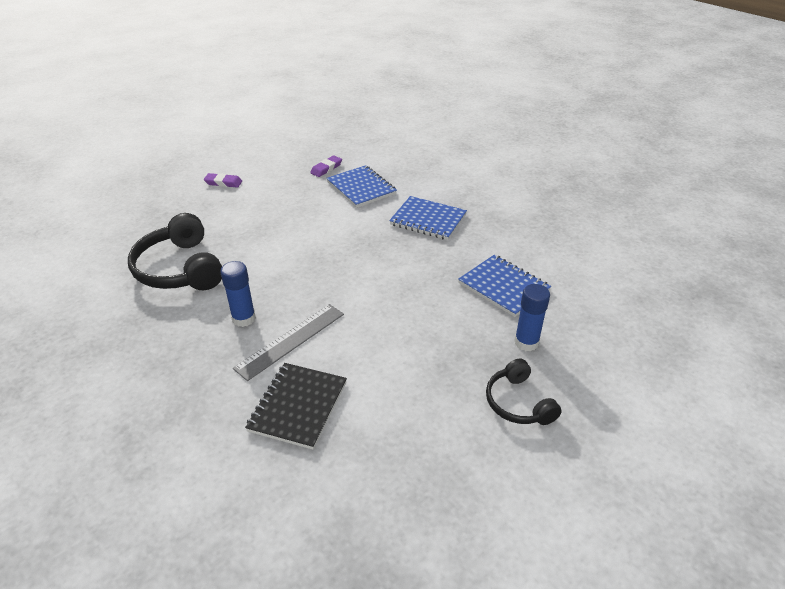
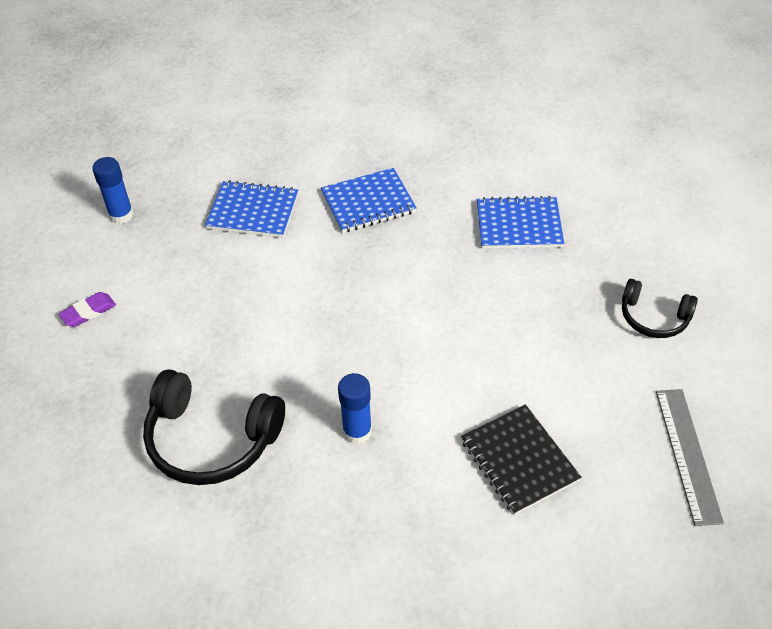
camera: 45 degrees left, 10 degrees up
(291, 340) = (429, 414): grey ruler -> grey ruler (688, 454)
(326, 168) = (179, 213): purple eraser -> none
(526, 342) = (597, 263): blue glue stick -> blue glue stick (121, 215)

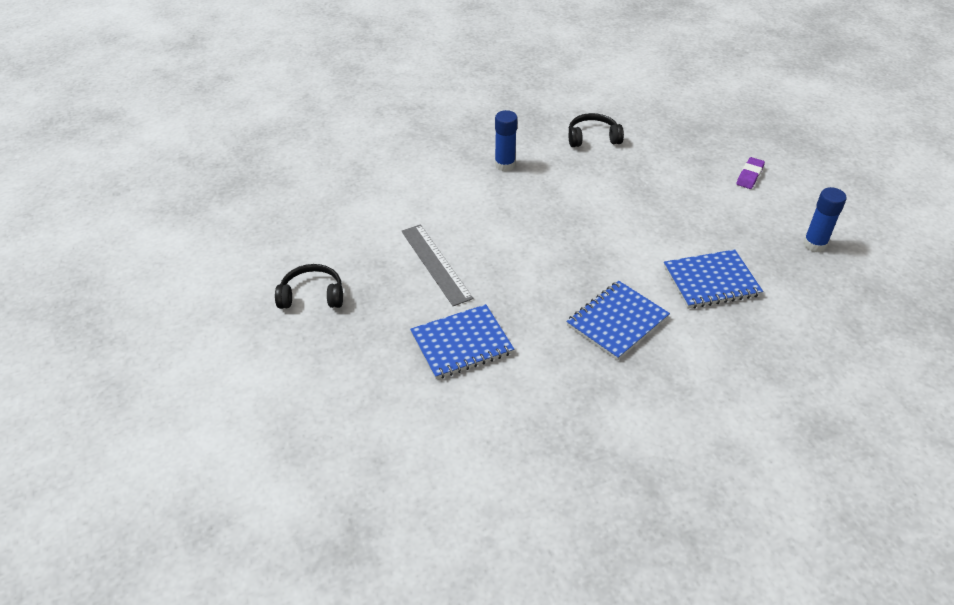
camera: 155 degrees right, 5 degrees down
(211, 439) = (592, 138): black headphones -> black headphones, size x0.59
(519, 460) = (390, 178): black notebook -> none
(688, 454) = (273, 211): grey ruler -> grey ruler (435, 264)

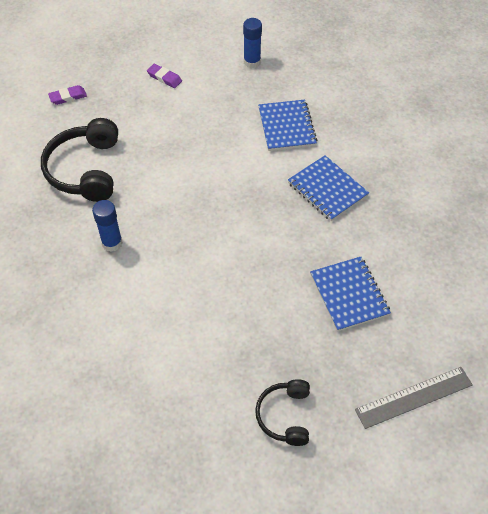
camera: 85 degrees left, 10 degrees up
(435, 264) = (250, 309): grey ruler -> grey ruler (414, 397)
(592, 138) = (85, 170): black headphones -> black headphones, size x1.70
(689, 114) = (68, 97): none -> purple eraser

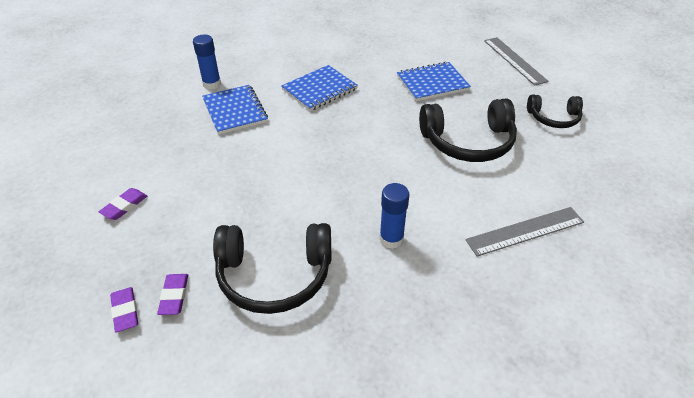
camera: 90 degrees left, 10 degrees down
(76, 118) = (174, 296): none -> purple eraser
(109, 347) = (525, 231): none -> grey ruler
(239, 317) = (468, 142): none -> black headphones
(252, 62) = (127, 133): blue glue stick -> blue glue stick (212, 84)
(286, 127) = (235, 111): blue notebook -> blue notebook turned 75 degrees clockwise

